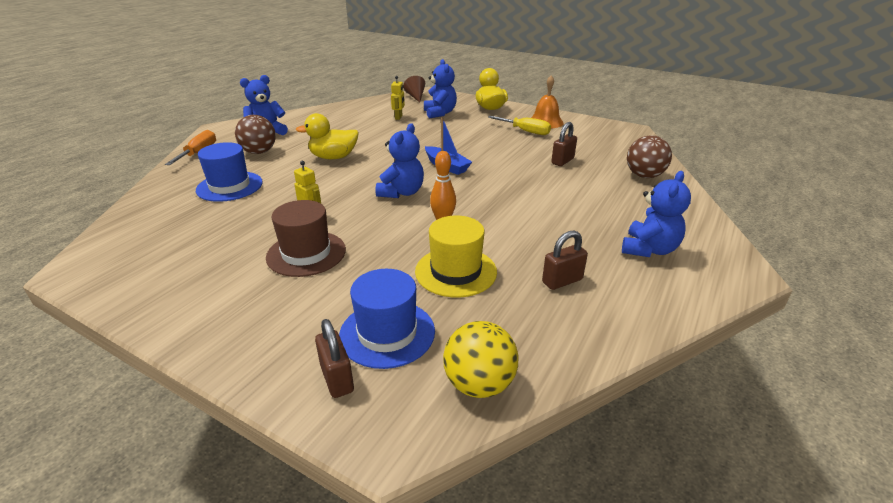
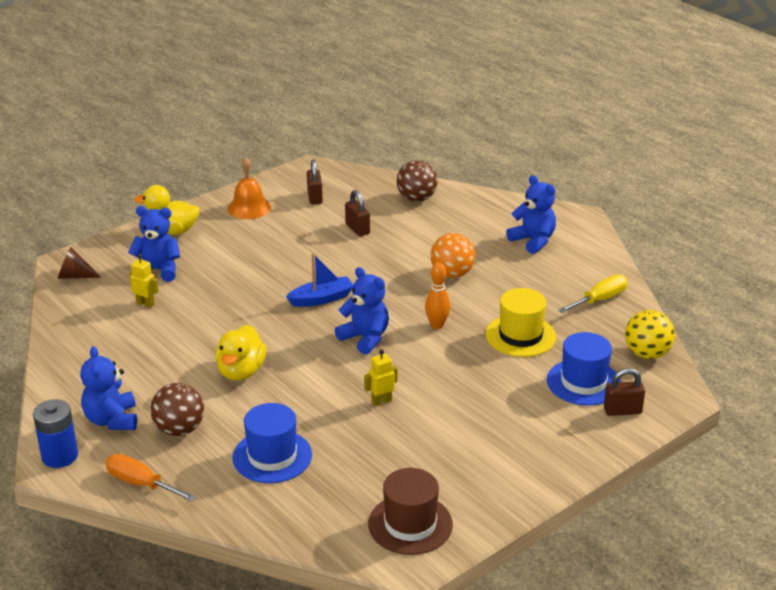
camera: 70 degrees left, 0 degrees up
(228, 128) = (60, 456): none -> blue battery
(306, 253) = (453, 411): brown hat -> brown hat (410, 524)
(525, 131) = (266, 228): yellow screwdriver -> yellow screwdriver (600, 300)
(536, 214) = (452, 274): none -> orange ball
(562, 281) = (555, 291): brown padlock -> brown padlock (315, 197)

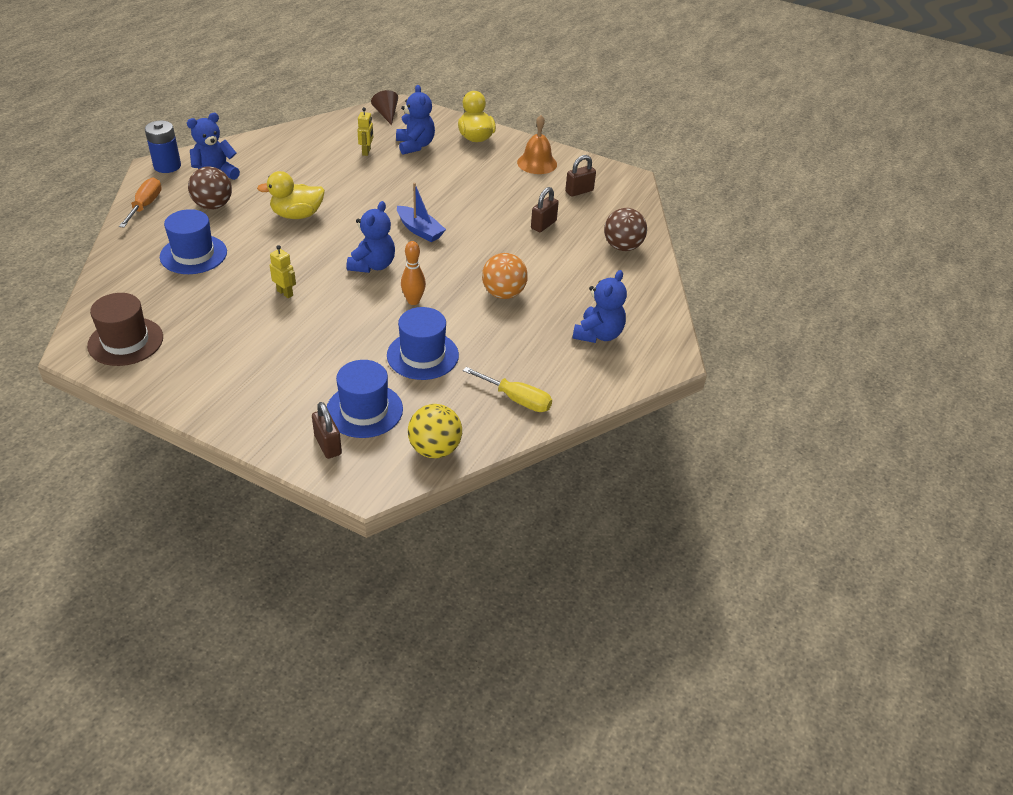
camera: 65 degrees right, 10 degrees up
(520, 336) = (422, 355): yellow hat -> blue hat

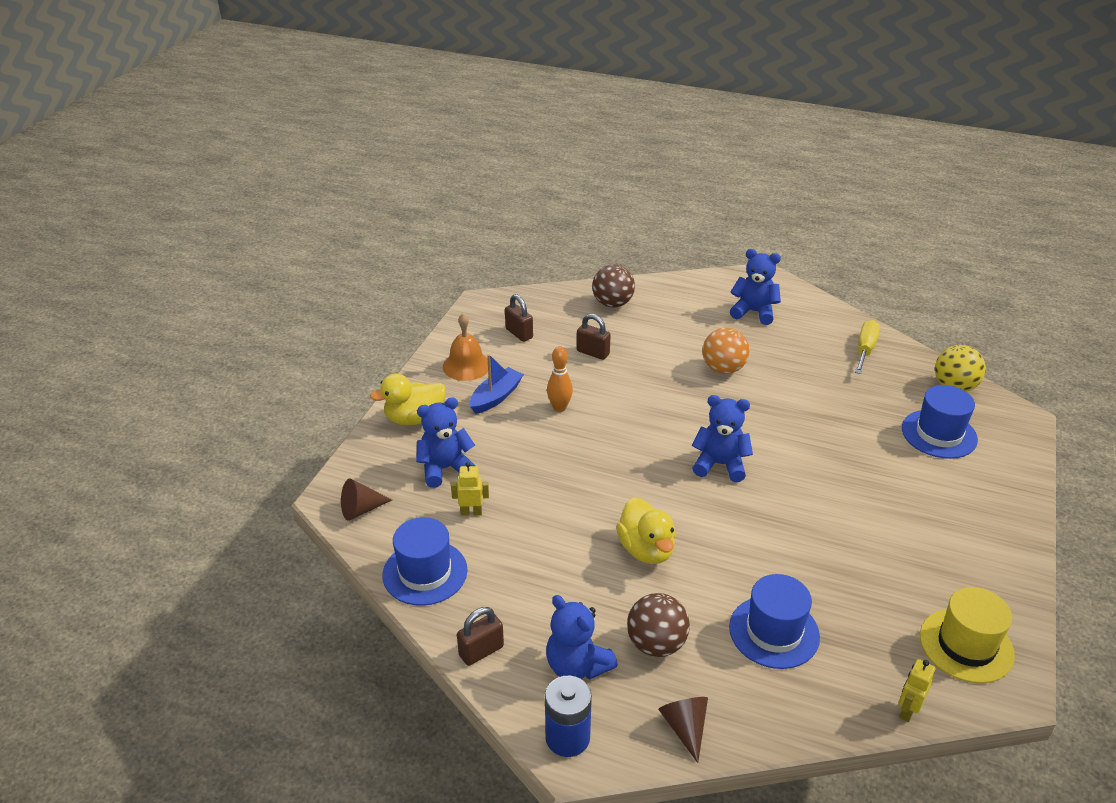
camera: 95 degrees left, 5 degrees down
(125, 341) = (966, 645): brown hat -> yellow hat
(145, 205) = (685, 728): orange screwdriver -> brown cone
(285, 293) = (804, 525): yellow robot -> yellow robot (907, 711)
(328, 445) = (996, 449): brown padlock -> brown padlock (481, 651)
(413, 301) = (766, 426): orange bowling pin -> orange bowling pin (559, 408)
(420, 230) = (637, 438): blue boat -> blue boat (496, 397)
(422, 355) = (843, 409): blue hat -> blue hat (425, 572)

